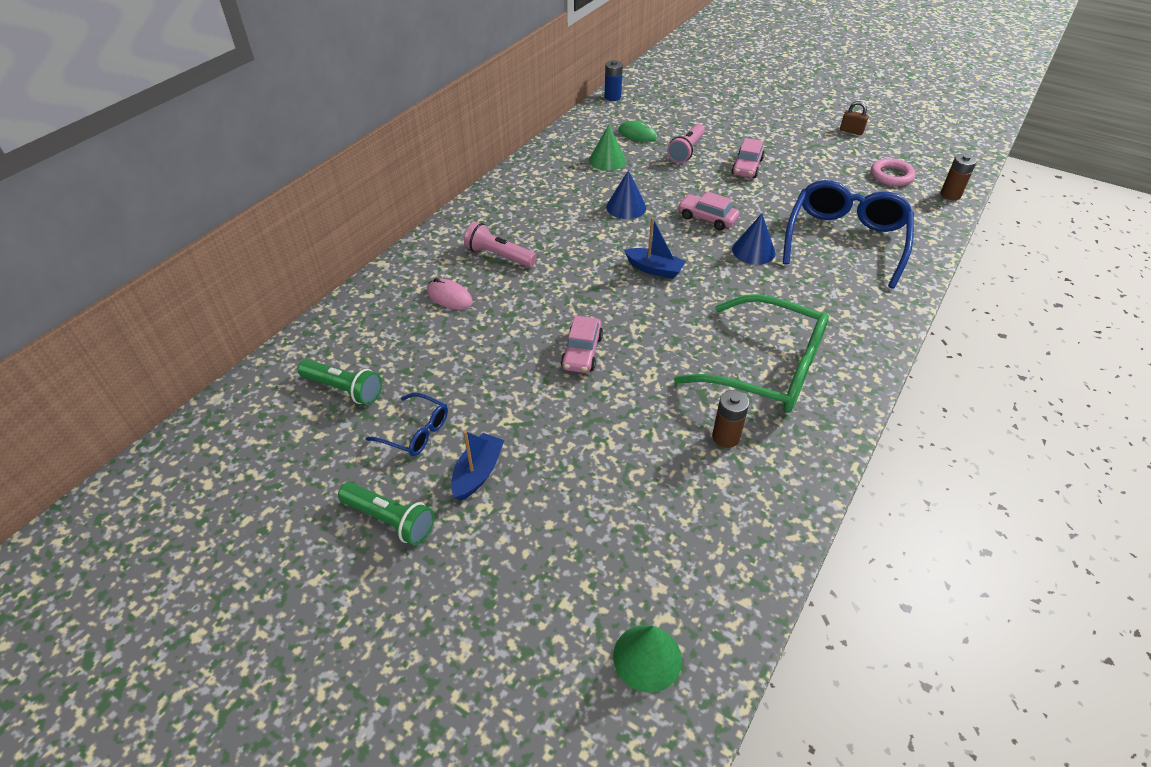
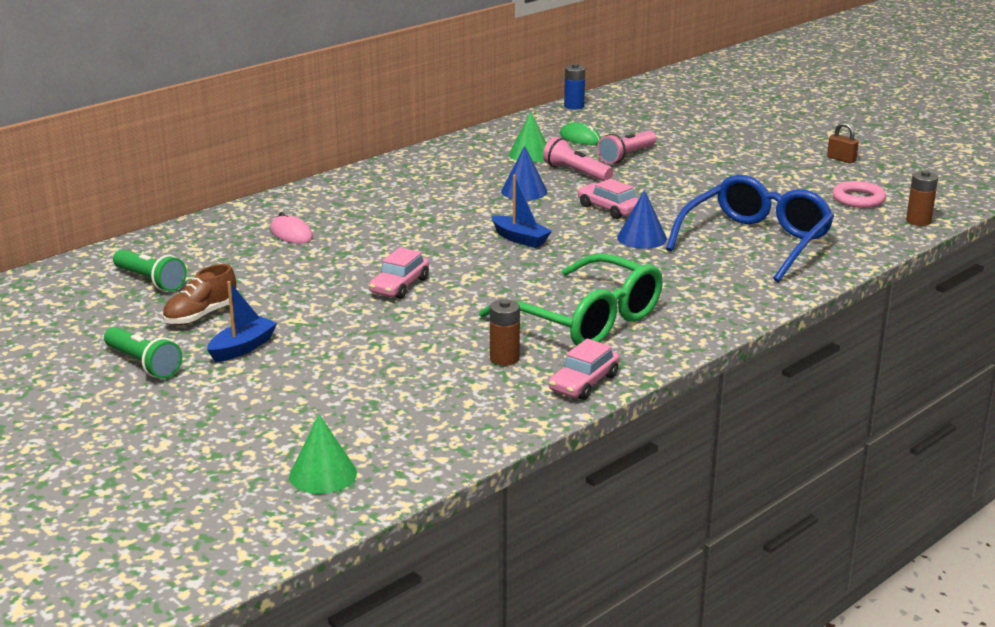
camera: 15 degrees right, 20 degrees down
(416, 432) = (201, 315): blue glasses -> brown shoe
(499, 256) = (361, 211): pink flashlight -> pink flashlight (576, 172)
(747, 167) = (688, 175): pink car -> pink car (584, 383)

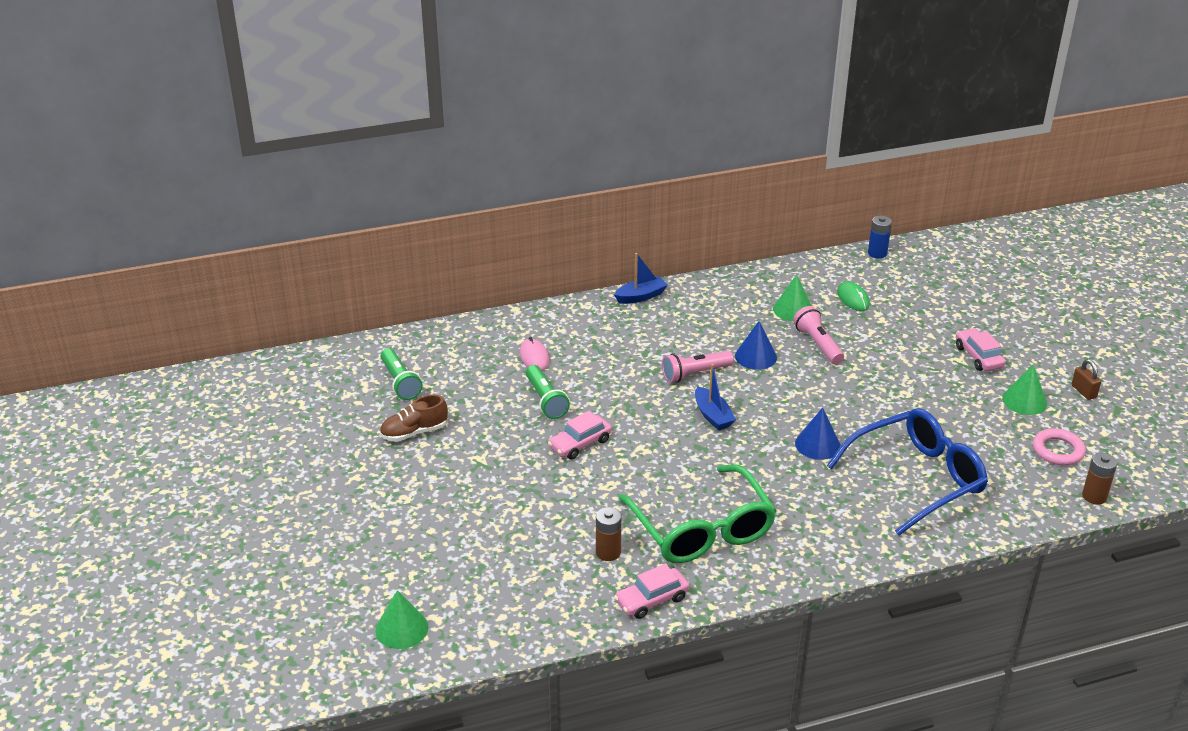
camera: 25 degrees right, 10 degrees up
(143, 364) = (346, 472): green flashlight -> green flashlight (545, 400)
(242, 348) = (423, 477): blue boat -> blue boat (641, 296)
(609, 209) = (814, 399): pink car -> pink car (978, 356)
(627, 156) = (879, 334): pink flashlight -> pink flashlight (695, 374)
(798, 174) = (1024, 401): none -> green cone

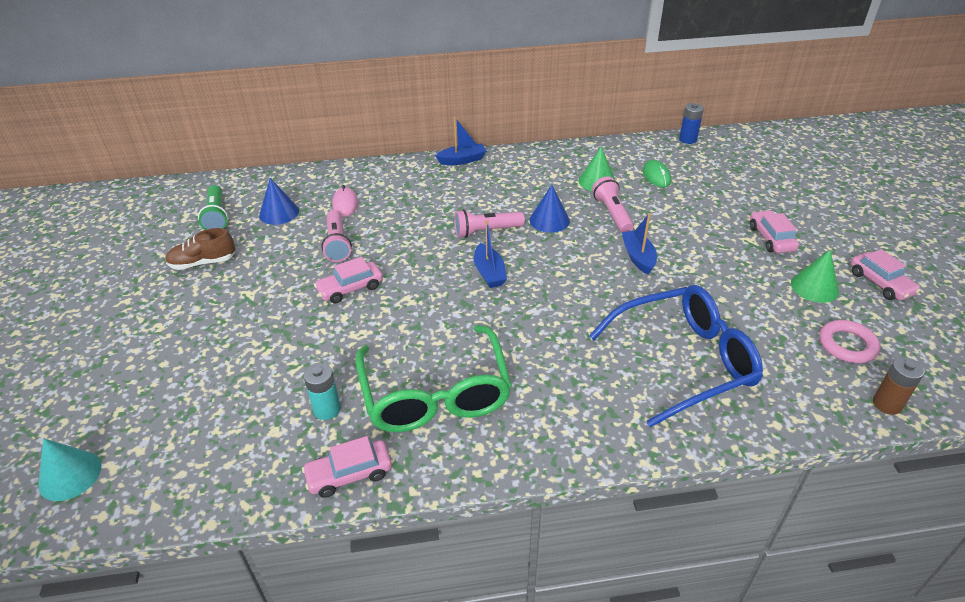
camera: 10 degrees right, 5 degrees up
(401, 628) = (70, 475): green cone -> turquoise cone
(545, 400) = (337, 244): green flashlight -> pink flashlight
(608, 552) = (327, 409): brown battery -> turquoise battery
(817, 444) = (586, 312): blue cone -> blue cone (279, 213)
(854, 387) = (638, 257): none -> blue boat
(1083, 391) = (880, 283): brown padlock -> pink car

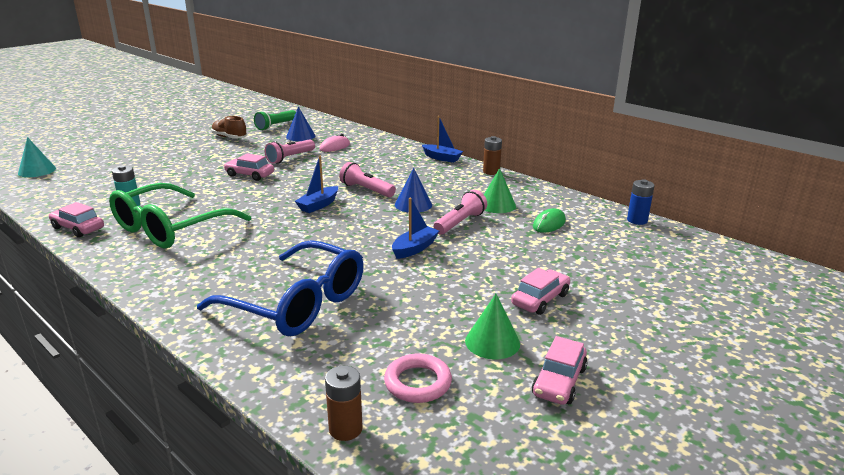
camera: 50 degrees right, 15 degrees down
(526, 152) = (491, 172): none -> brown battery

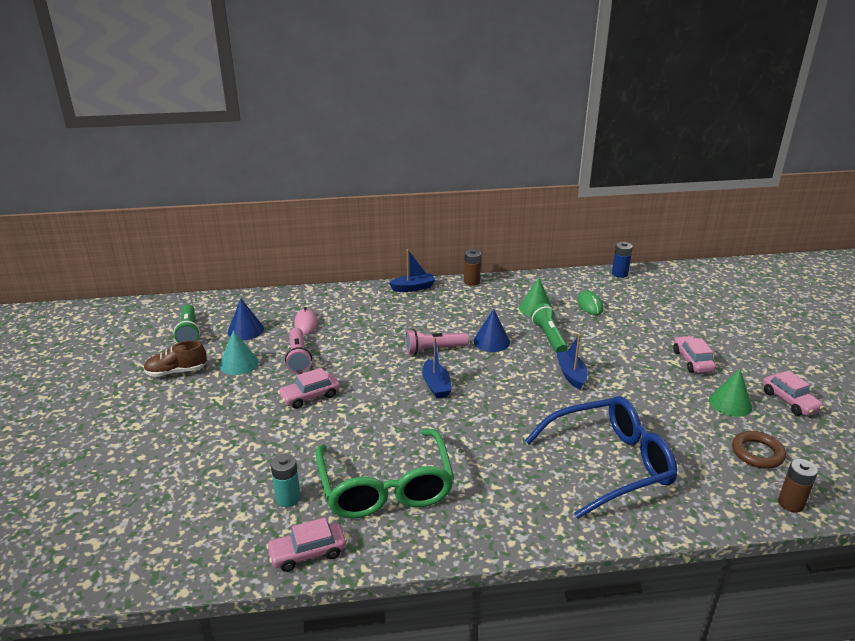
camera: 50 degrees left, 5 degrees up
(37, 171) = (58, 549): turquoise cone -> turquoise cone (238, 363)
(418, 382) = (757, 453): pink ring -> brown ring
(460, 223) = (549, 337): pink flashlight -> green flashlight

